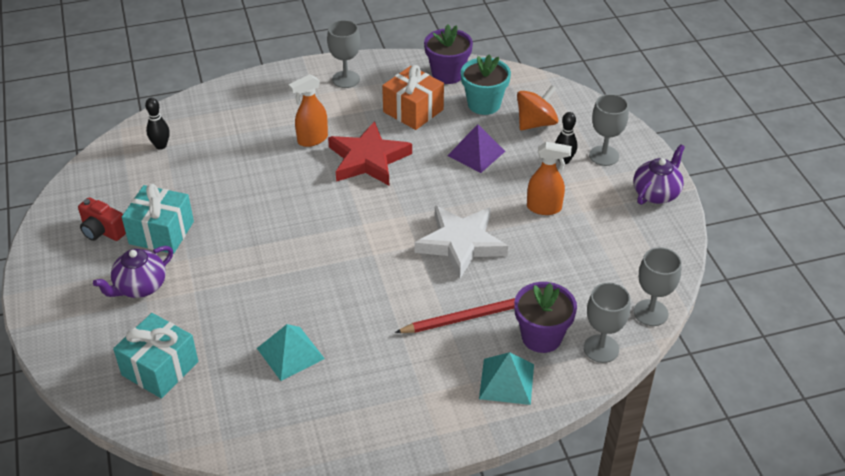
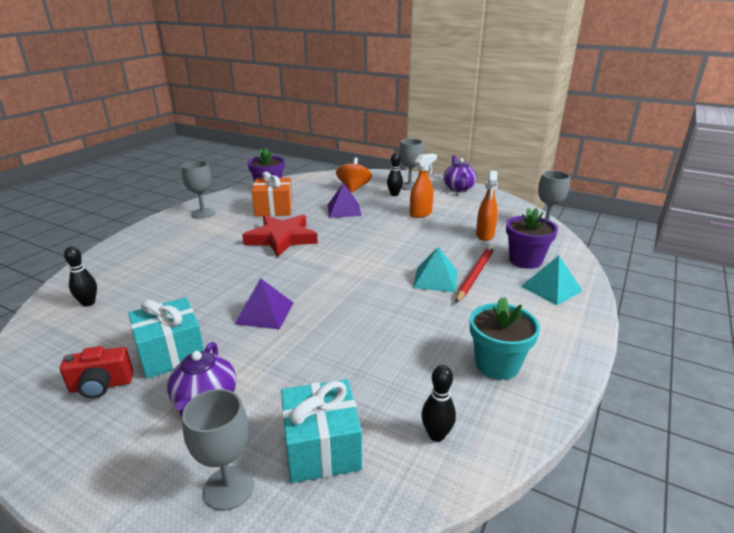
camera: 45 degrees left, 15 degrees down
(227, 415) = (436, 435): none -> black bowling pin
(254, 238) = (265, 313): none -> purple pyramid
(290, 353) = (409, 360): turquoise pyramid -> turquoise pyramid (435, 279)
(312, 139) = (224, 246): orange spray bottle -> orange spray bottle (484, 235)
(461, 243) = (407, 246): white star -> none
(484, 104) = (312, 192): turquoise flower pot -> turquoise flower pot (497, 364)
(601, 348) = (558, 249): grey goblet -> grey goblet (229, 487)

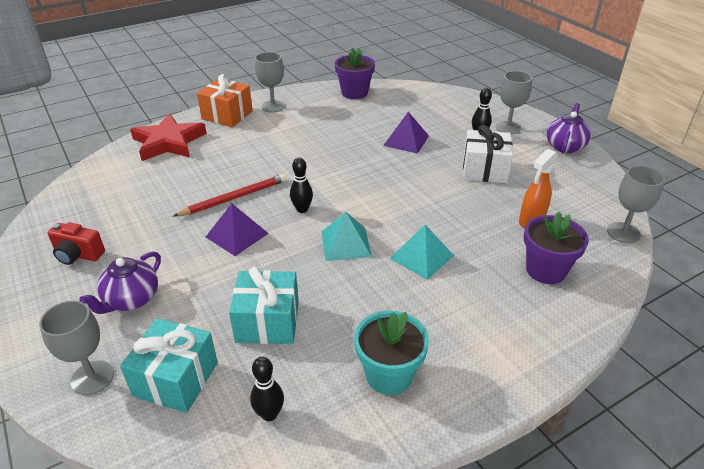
camera: 30 degrees right, 10 degrees up
(88, 303) = (121, 175): black bowling pin -> black bowling pin (302, 209)
(171, 353) = (141, 246): turquoise gift -> turquoise gift (267, 322)
(274, 209) = (339, 119): orange gift -> orange gift (227, 115)
(282, 238) = (317, 158): red star -> red star (169, 142)
(354, 188) = (442, 114): orange spinning top -> none
(421, 214) = (484, 170): orange spray bottle -> white gift
(475, 274) = (469, 267): red pencil -> red pencil (234, 198)
(551, 288) = (539, 316): turquoise pyramid -> turquoise pyramid (346, 243)

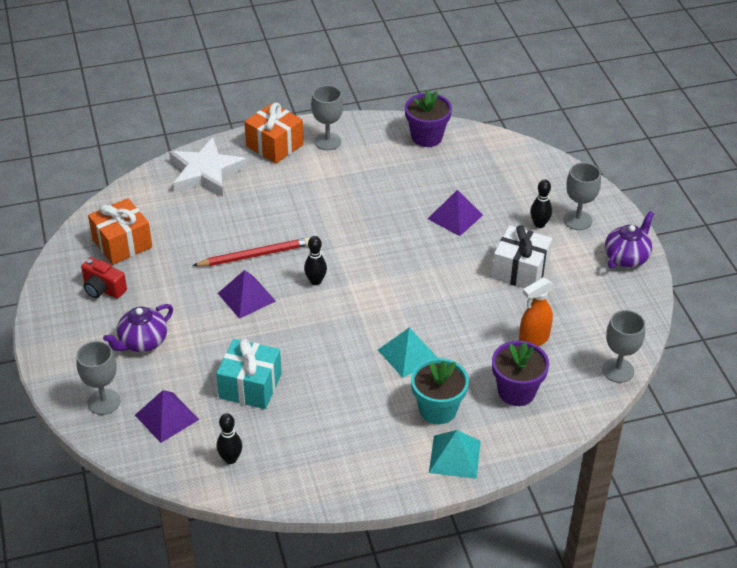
camera: 15 degrees right, 5 degrees up
(94, 210) = (122, 244): none -> orange gift
(169, 142) = (206, 172): red star -> white star
(176, 379) = (166, 417): turquoise gift -> purple pyramid
(346, 243) = (343, 326): turquoise pyramid -> turquoise pyramid (455, 456)
(389, 375) = (333, 451): turquoise flower pot -> turquoise flower pot (437, 409)

